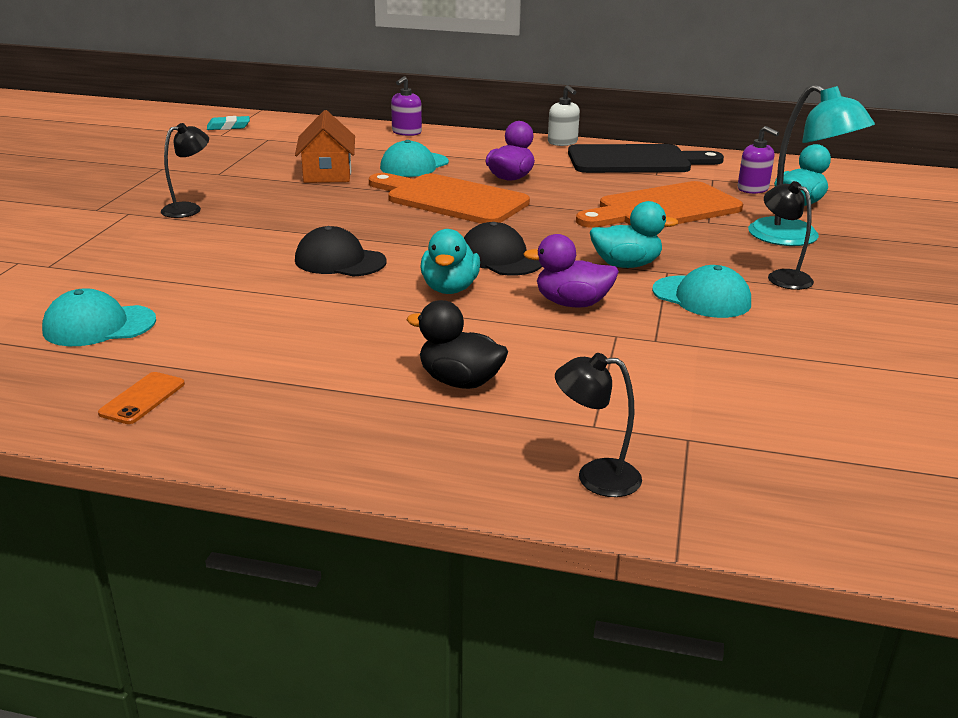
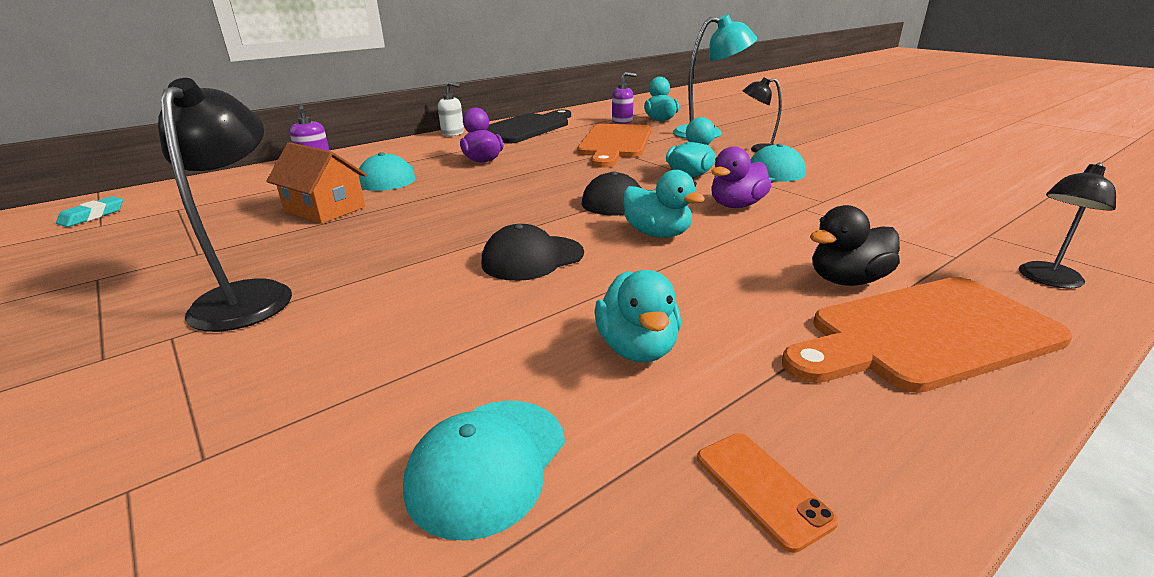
camera: 50 degrees left, 0 degrees up
(189, 209) = (250, 295): black lamp -> black lamp, size x1.71
(252, 330) = (637, 348): none -> turquoise duck
(451, 199) = (482, 186): orange cutting board -> orange cutting board (924, 334)

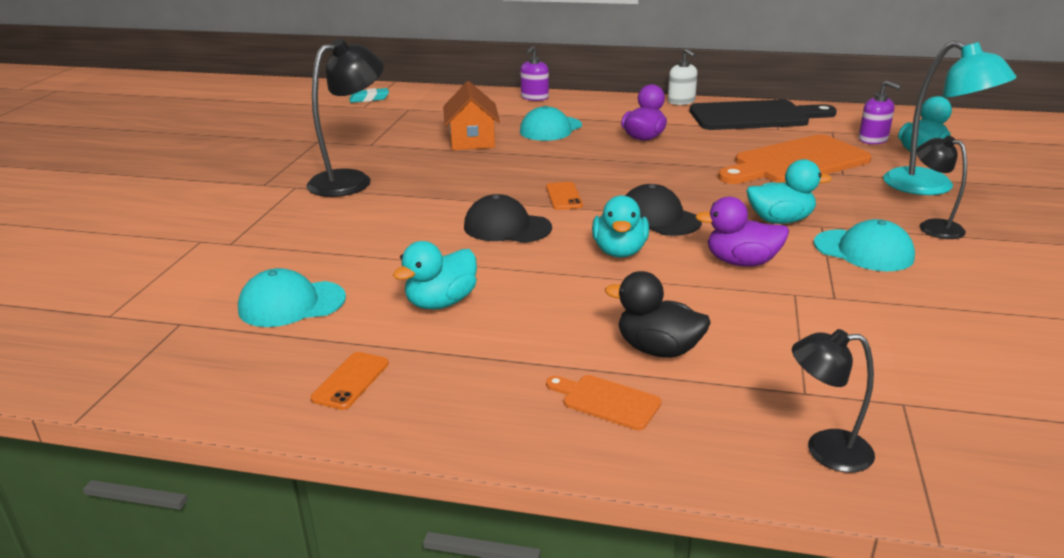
camera: 50 degrees right, 0 degrees up
(520, 217) = (564, 196): none -> orange phone
(924, 334) = (606, 401): orange cutting board -> orange cutting board, size x0.44

